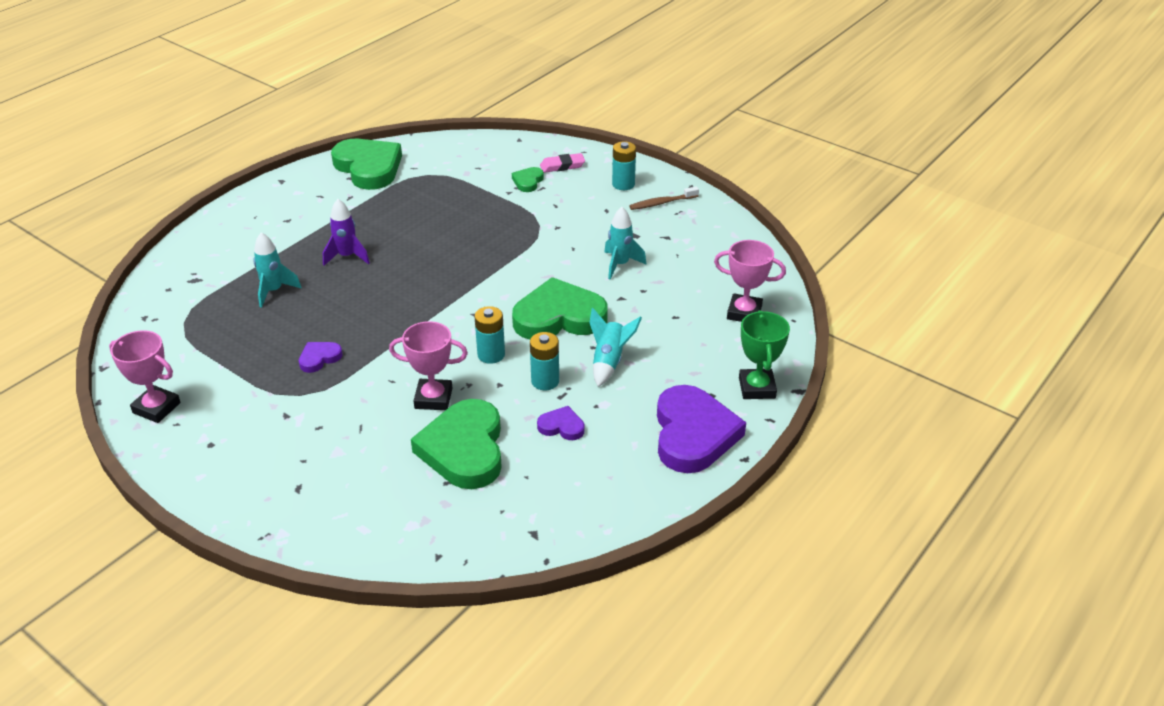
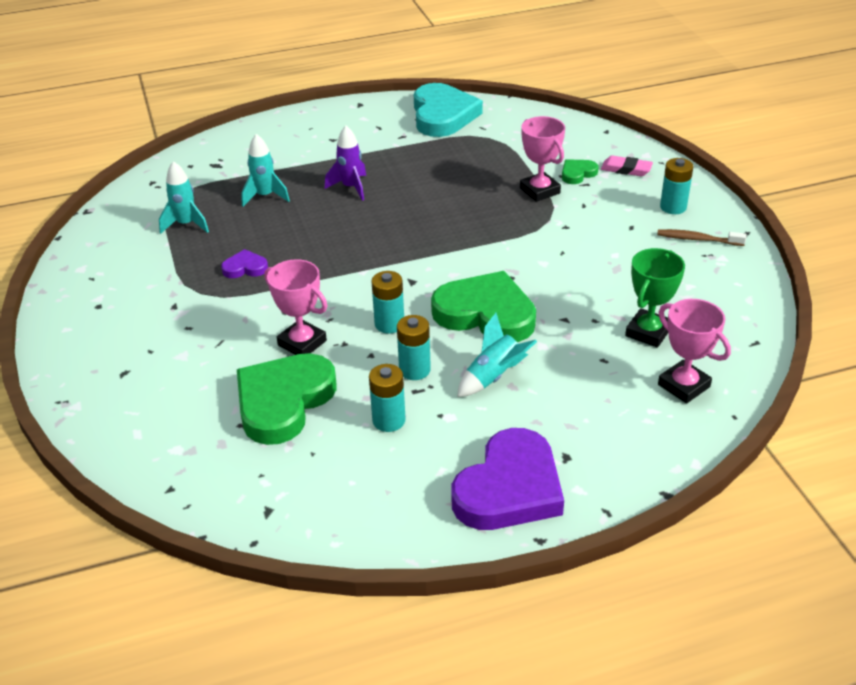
camera: 35 degrees right, 0 degrees up
(156, 408) = (90, 259): pink trophy -> pink trophy (539, 191)
(368, 167) = (443, 115): green heart -> turquoise heart
(561, 426) = (389, 420): purple heart -> turquoise battery
(620, 265) = (594, 286): turquoise rocket -> turquoise rocket (186, 224)
(757, 388) = (623, 471): green trophy -> green trophy (648, 332)

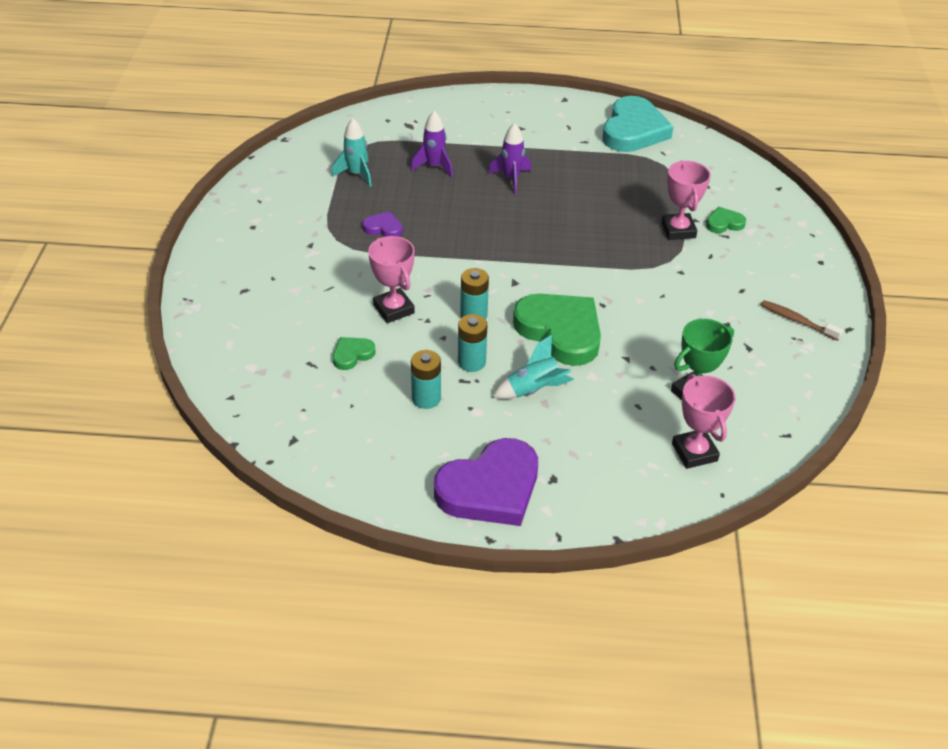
camera: 20 degrees right, 5 degrees up
(265, 196) = (434, 166): turquoise rocket -> purple rocket
(283, 401) = (352, 354): green heart -> green heart, size x0.45
(626, 169) = (773, 232): pink eraser -> none
(673, 207) = (794, 282): turquoise battery -> none

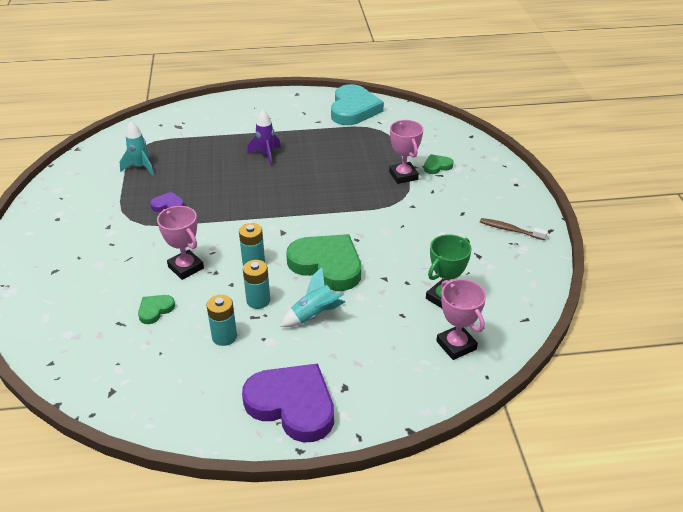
camera: 10 degrees left, 5 degrees down
(434, 166) = (203, 154): purple rocket -> none
(490, 488) = (292, 405): purple heart -> purple heart turned 105 degrees counterclockwise

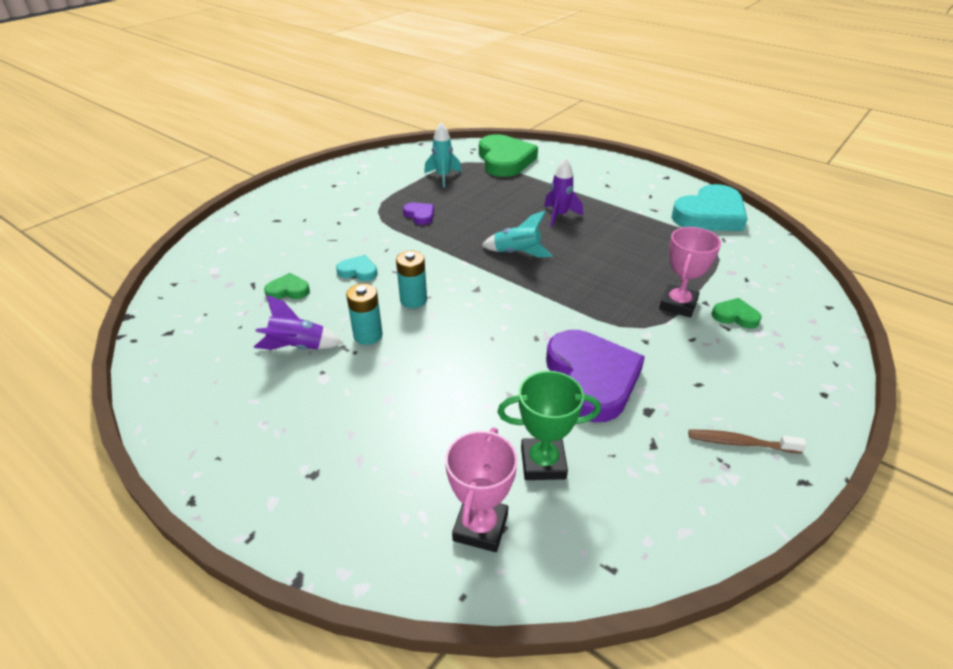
camera: 45 degrees right, 0 degrees up
(186, 267) = (358, 271): pink trophy -> turquoise heart
(224, 337) = (298, 347): turquoise battery -> purple rocket
(292, 405) = (251, 452): purple heart -> purple heart (591, 378)
(314, 315) = (391, 382): turquoise rocket -> turquoise rocket (517, 253)
(327, 265) = (472, 344): green heart -> green heart (505, 160)
(510, 230) = (740, 443): brown toothbrush -> brown toothbrush turned 60 degrees counterclockwise

